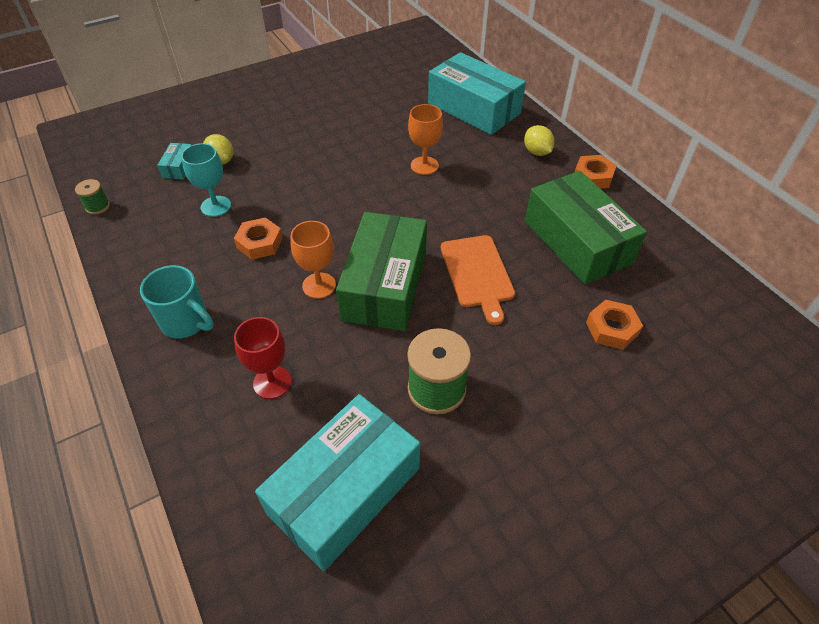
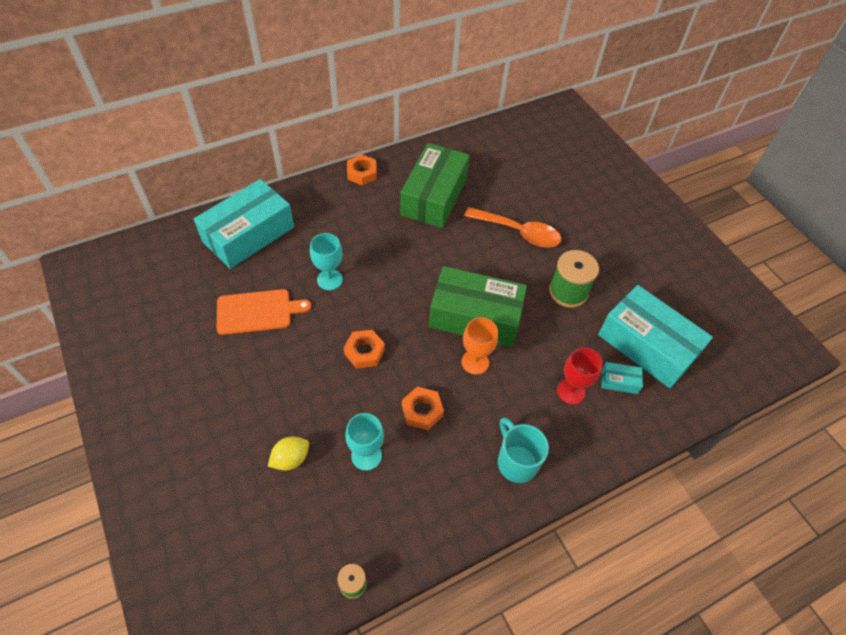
camera: 90 degrees left, 5 degrees up
(179, 167) = (294, 503): turquoise box -> turquoise box (619, 381)
(186, 322) = (516, 461): turquoise mug -> turquoise mug turned 60 degrees counterclockwise
(424, 165) = (330, 279): orange goblet -> turquoise goblet
(477, 274) = (464, 258): orange cutting board -> orange cutting board (257, 312)
(536, 152) = (324, 201): yellow lemon -> none
(537, 332) = (518, 232): none -> orange spoon
(577, 242) = (434, 196): green box -> green box turned 45 degrees counterclockwise
(612, 328) = (514, 195): orange nut -> orange nut (364, 351)

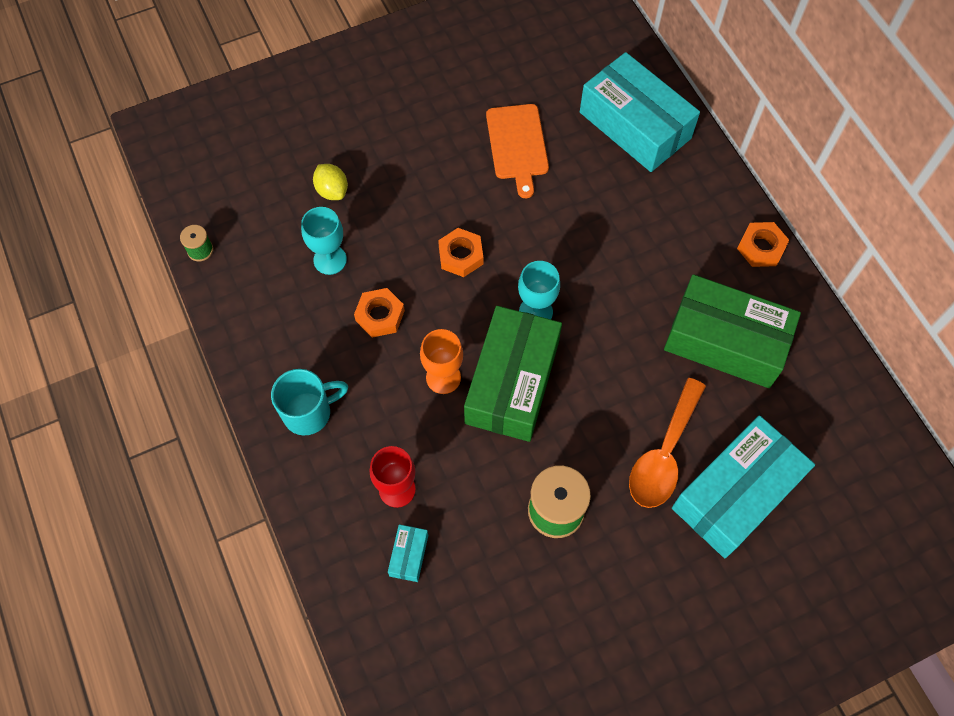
camera: 95 degrees right, 10 degrees up
(330, 279) = (567, 216): turquoise goblet -> turquoise goblet (535, 312)
(647, 345) = (464, 607): turquoise box -> turquoise box (736, 494)

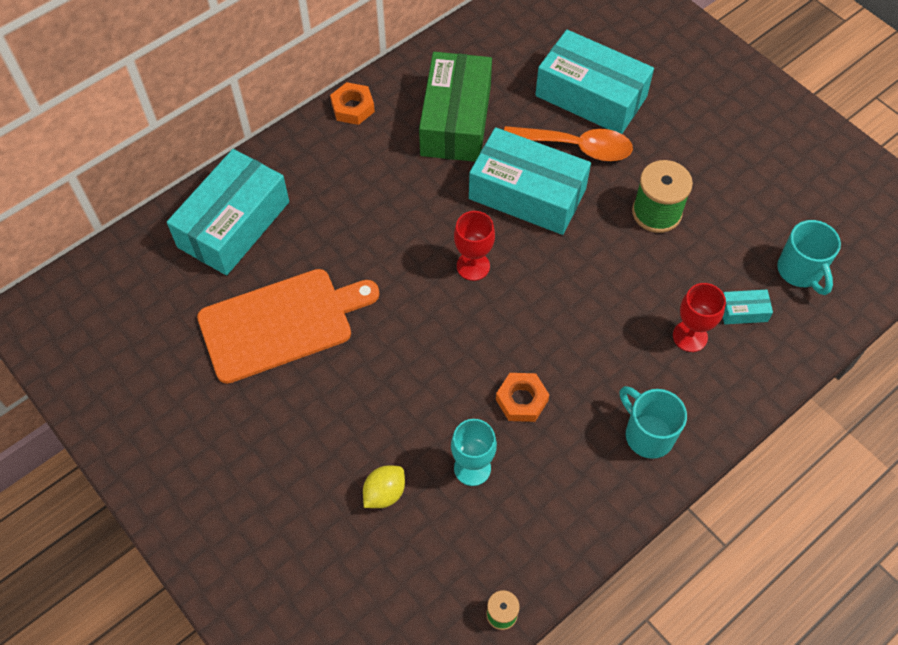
camera: 105 degrees left, 5 degrees down
(439, 639) = (800, 271): none -> turquoise mug
(443, 377) = (567, 326): orange goblet -> none
(461, 256) = (430, 344): orange nut -> none
(512, 382) = (552, 269): green box -> none
(517, 145) = (281, 323): orange cutting board -> orange cutting board, size x1.51
(535, 312) = (473, 266): turquoise goblet -> red goblet
(611, 385) = (527, 194): none -> turquoise box

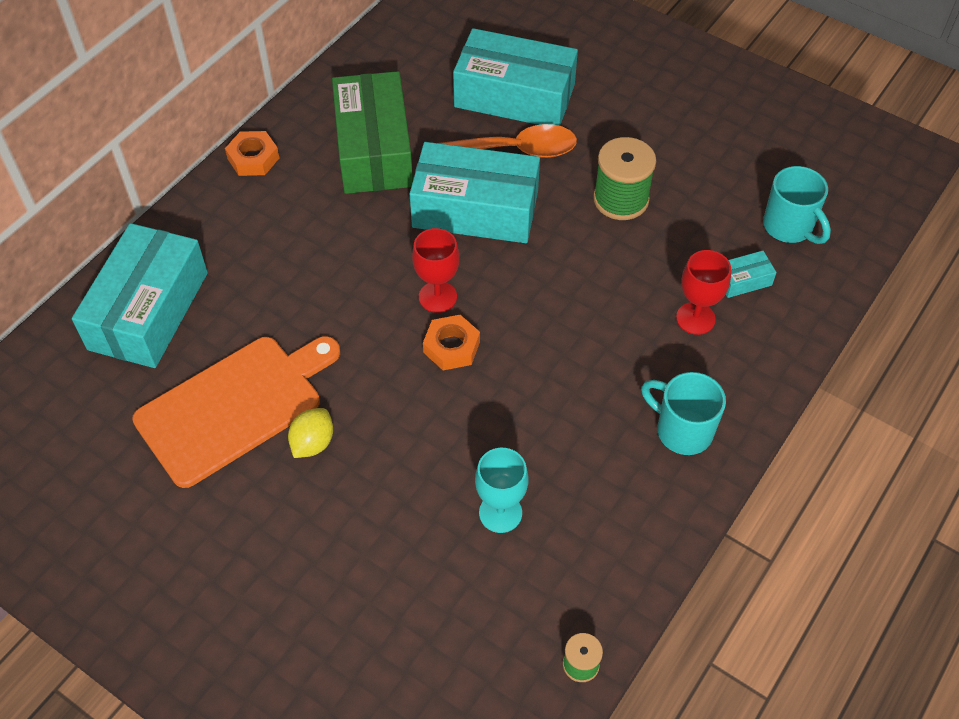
camera: 15 degrees left, 5 degrees down
(384, 493) = (408, 565): yellow lemon -> yellow lemon (313, 443)
(521, 400) = (534, 426): orange nut -> orange nut (451, 347)

